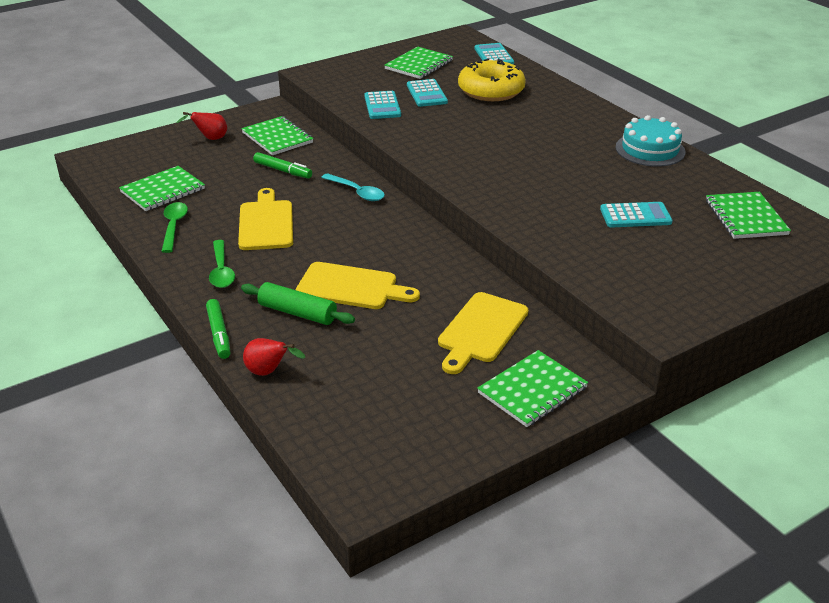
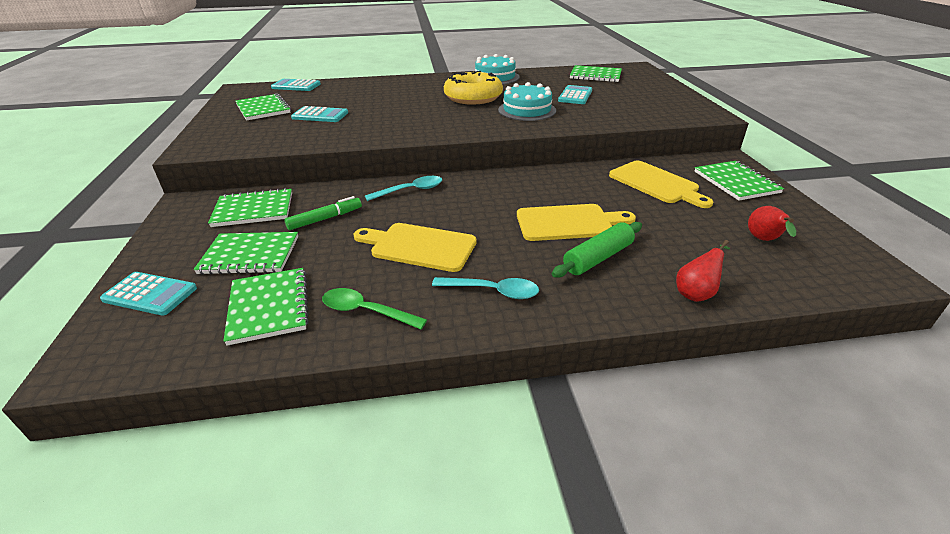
camera: 65 degrees left, 0 degrees up
(210, 139) = (191, 250): red pear -> red pear (764, 240)
(216, 161) = (250, 255): none -> green notebook
(219, 334) = (618, 314): green marker -> none
(221, 271) = (492, 291): green spoon -> turquoise spoon
(351, 287) = (568, 223): yellow cutting board -> yellow cutting board turned 45 degrees clockwise
(382, 106) = (314, 133): turquoise calculator -> turquoise calculator (150, 294)
(491, 90) = (350, 96): yellow donut -> yellow donut (473, 97)
(547, 194) = (527, 110): none -> turquoise cake

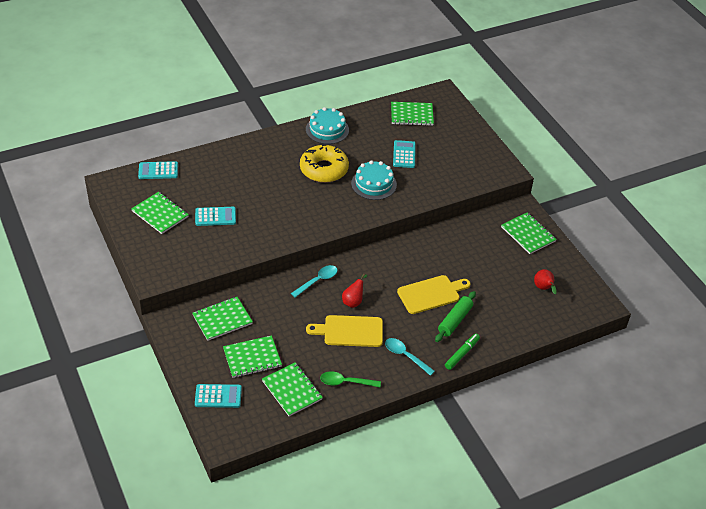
camera: 20 degrees left, 10 degrees up
(325, 219) = (277, 319): green marker -> green marker (462, 354)
(492, 291) = (405, 356): turquoise spoon -> turquoise spoon turned 135 degrees counterclockwise
(656, 183) = (478, 245): yellow cutting board -> none
(696, 293) = (509, 336): red pear -> red pear (353, 301)

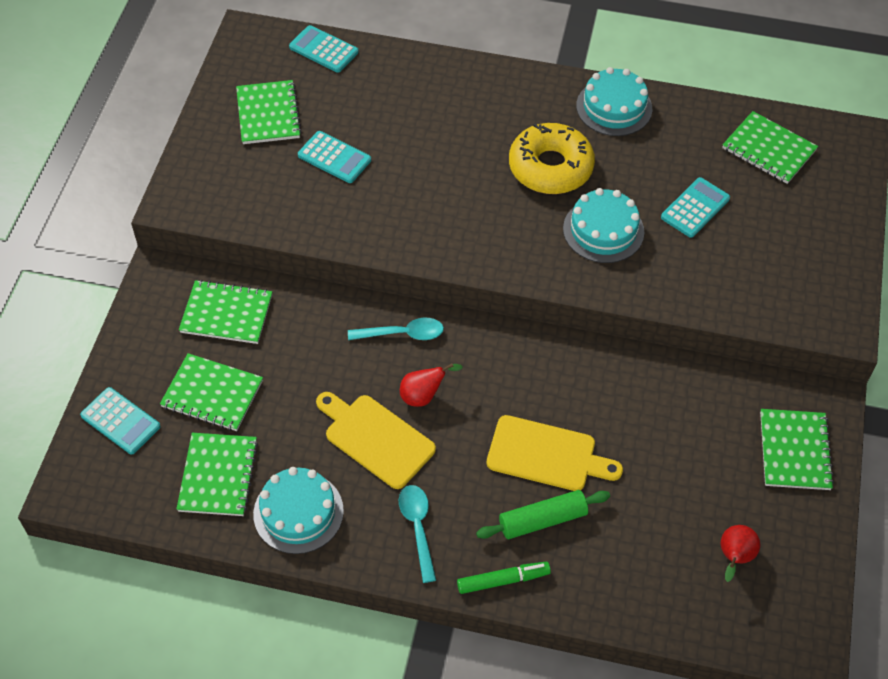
camera: 40 degrees right, 10 degrees up
(345, 382) = (298, 512): green spoon -> turquoise cake

